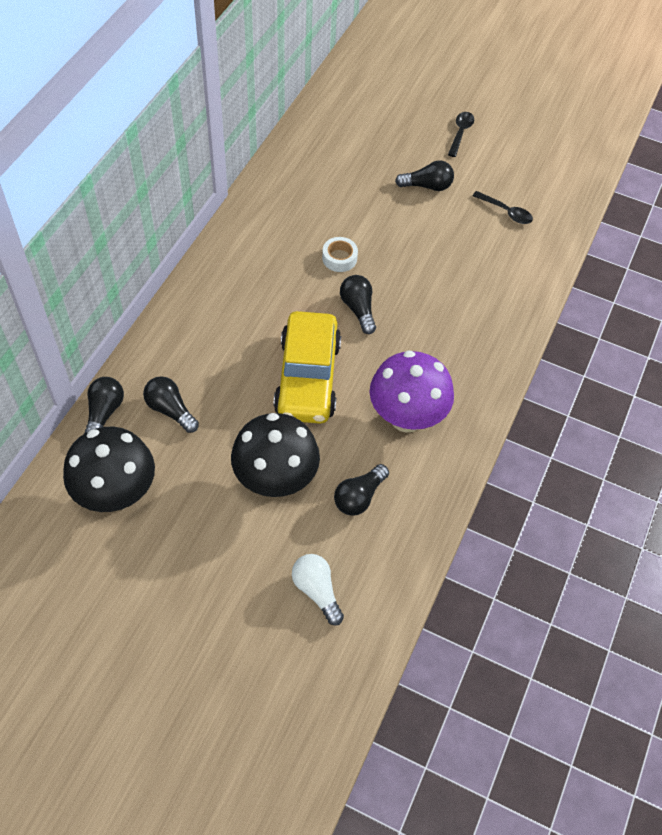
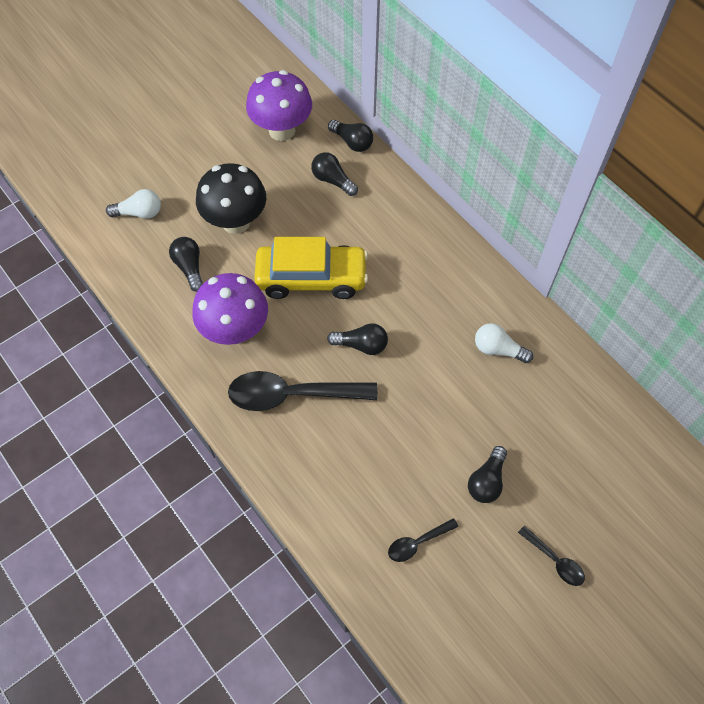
camera: 120 degrees right, 5 degrees up
(117, 494) = (282, 130): black mushroom -> purple mushroom
(170, 410) = (332, 180): black light bulb -> black light bulb turned 120 degrees counterclockwise
(302, 211) = (498, 349): none -> white light bulb
(308, 378) = (311, 278): yellow car -> yellow car turned 150 degrees clockwise
(339, 258) = (426, 355): white tape -> none
(441, 342) = (292, 395): none -> black spoon

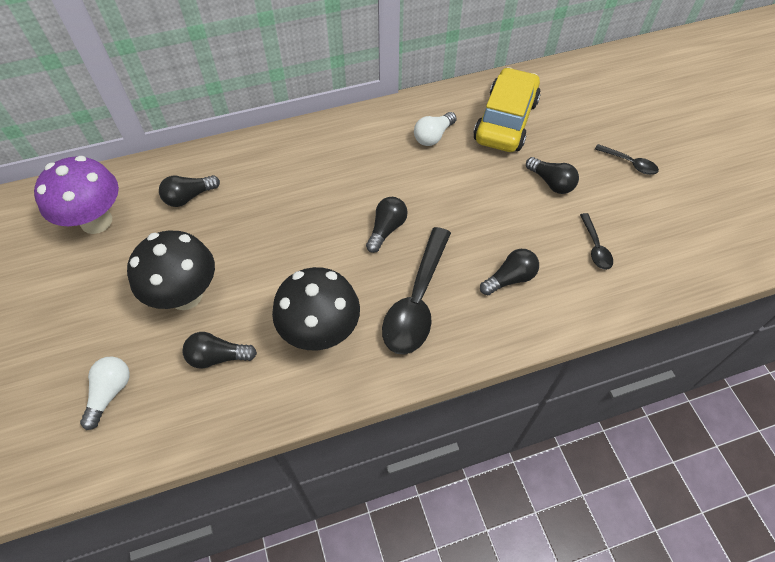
camera: 70 degrees left, 5 degrees down
(235, 330) = (320, 332): purple mushroom -> black mushroom
(311, 278) = (293, 247): yellow car -> yellow car (505, 121)
(352, 142) = (154, 168): black light bulb -> black light bulb (510, 278)
(555, 560) = (629, 163): black spoon -> black spoon turned 60 degrees clockwise

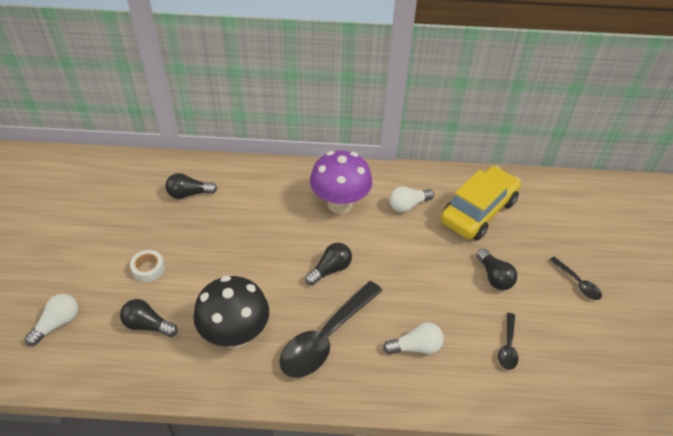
camera: 20 degrees right, 10 degrees down
(96, 221) = (113, 191): purple mushroom -> purple mushroom (340, 204)
(185, 295) = (148, 269): black mushroom -> white tape
(510, 278) = (416, 347): black light bulb -> white light bulb

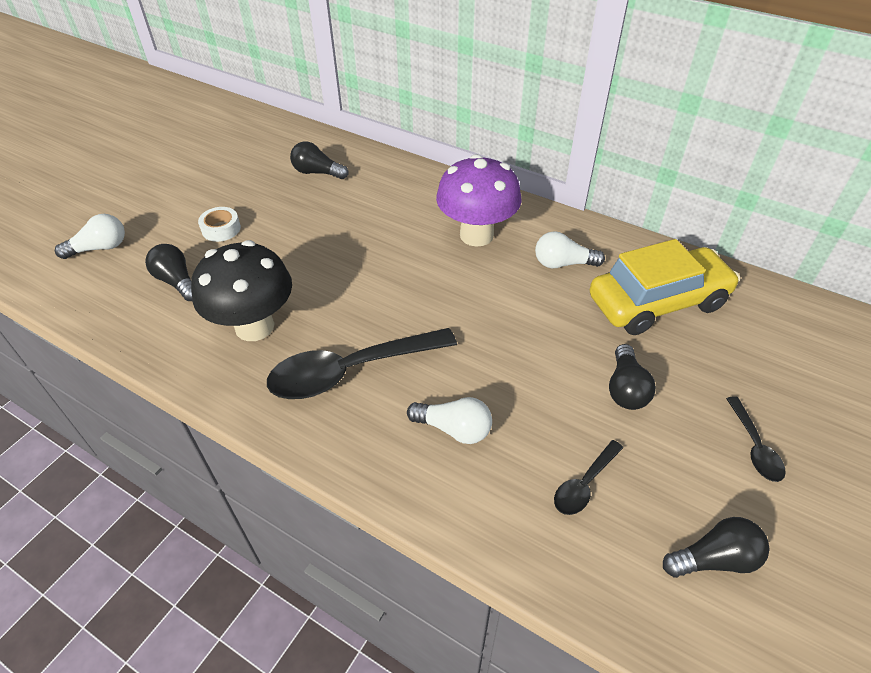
camera: 30 degrees right, 0 degrees up
(330, 269) = (412, 299): black light bulb -> black light bulb (714, 559)

